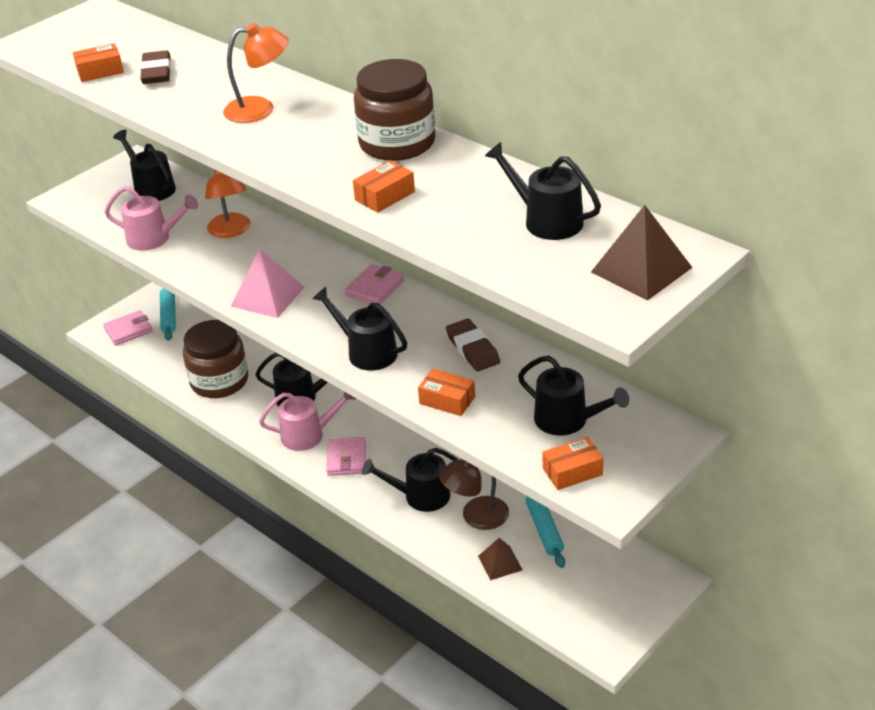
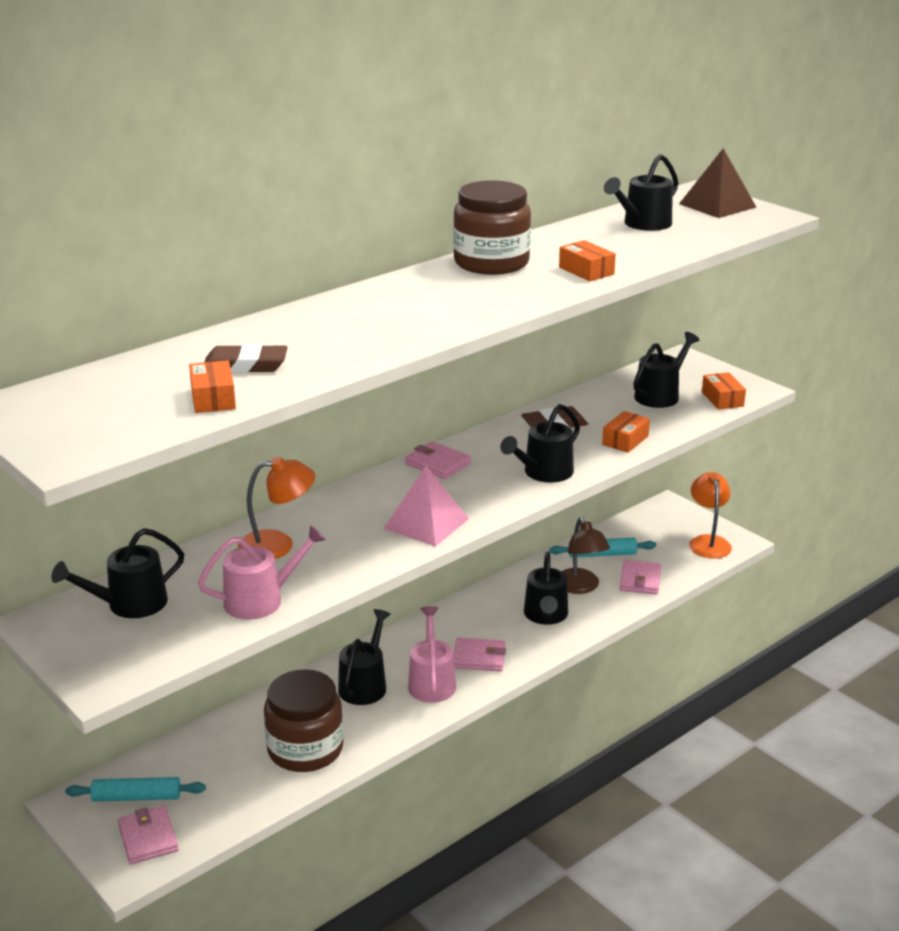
camera: 85 degrees left, 10 degrees down
(154, 238) = (261, 600): pink watering can -> pink watering can turned 45 degrees clockwise
(260, 109) = (383, 314): orange lamp -> orange lamp (708, 542)
(500, 563) = (640, 580): brown pyramid -> pink wallet

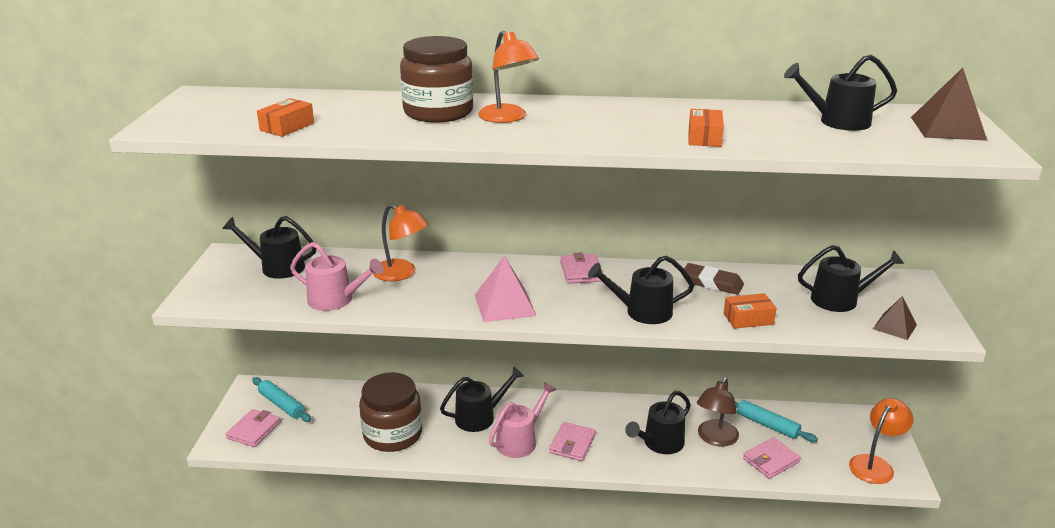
camera: 45 degrees right, 0 degrees up
(245, 365) = (347, 116): brown eraser -> none
(398, 311) = (507, 118): none -> orange lamp
(479, 658) = (572, 444): pink wallet -> pink wallet turned 60 degrees clockwise
(491, 263) = (645, 110): brown jar -> brown jar (438, 112)
(722, 399) = (894, 326): orange box -> brown pyramid

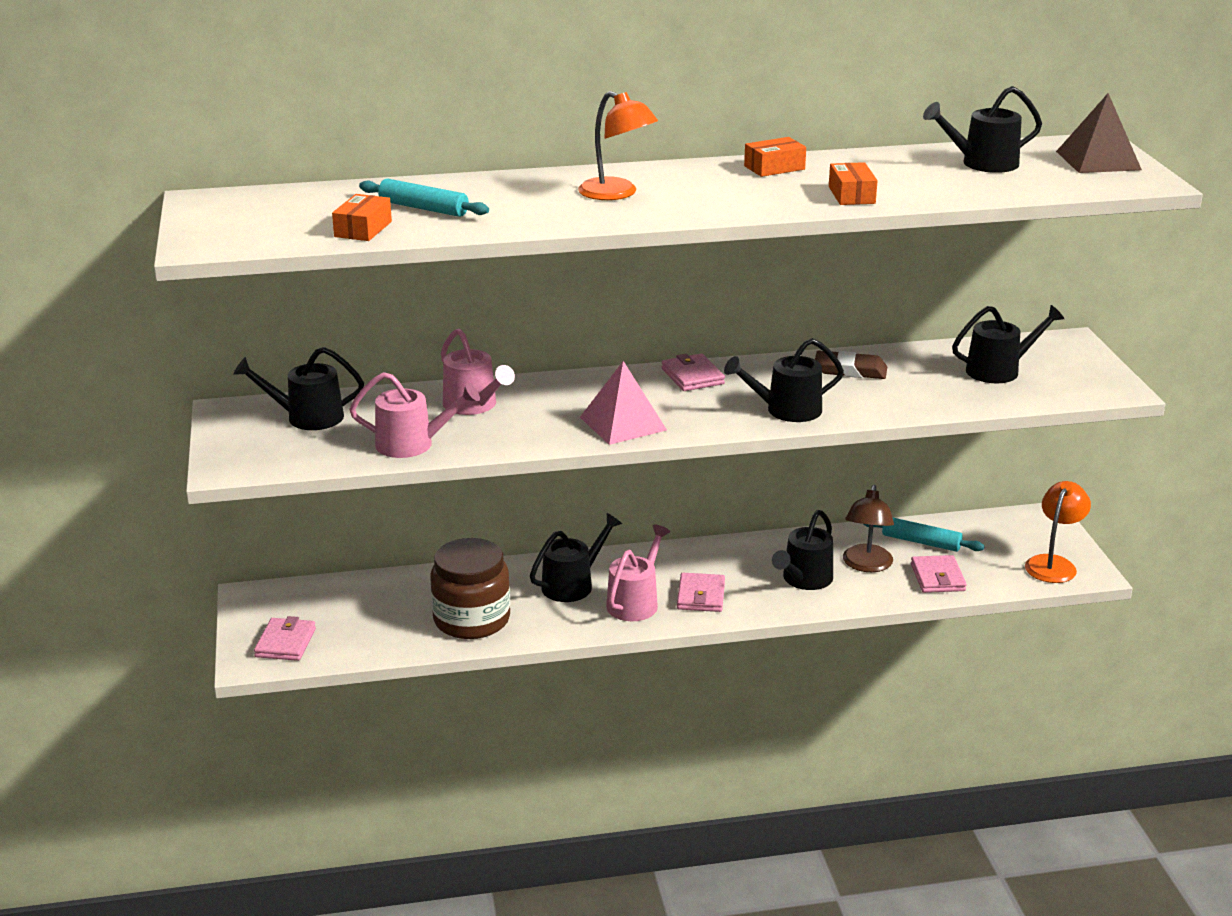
camera: 15 degrees left, 0 degrees up
(281, 405) = (304, 609): turquoise rolling pin -> turquoise rolling pin (423, 208)
(401, 274) = (473, 405): orange lamp -> pink watering can
(438, 112) = (529, 194): brown jar -> none
(748, 319) = (907, 403): orange box -> orange box (774, 168)
(770, 460) = (937, 577): pink wallet -> pink wallet turned 45 degrees counterclockwise
(894, 326) = (1065, 390): brown pyramid -> none

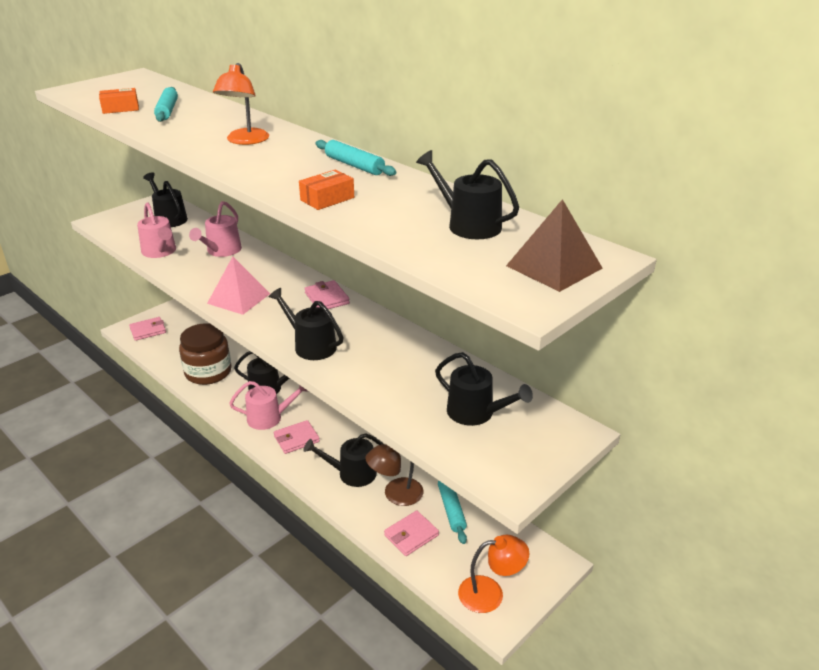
camera: 55 degrees right, 5 degrees up
(692, 376) = (327, 298): pink wallet -> pink wallet turned 60 degrees counterclockwise
(774, 168) = (354, 165): orange box -> turquoise rolling pin
(850, 370) = (400, 349): brown eraser -> none

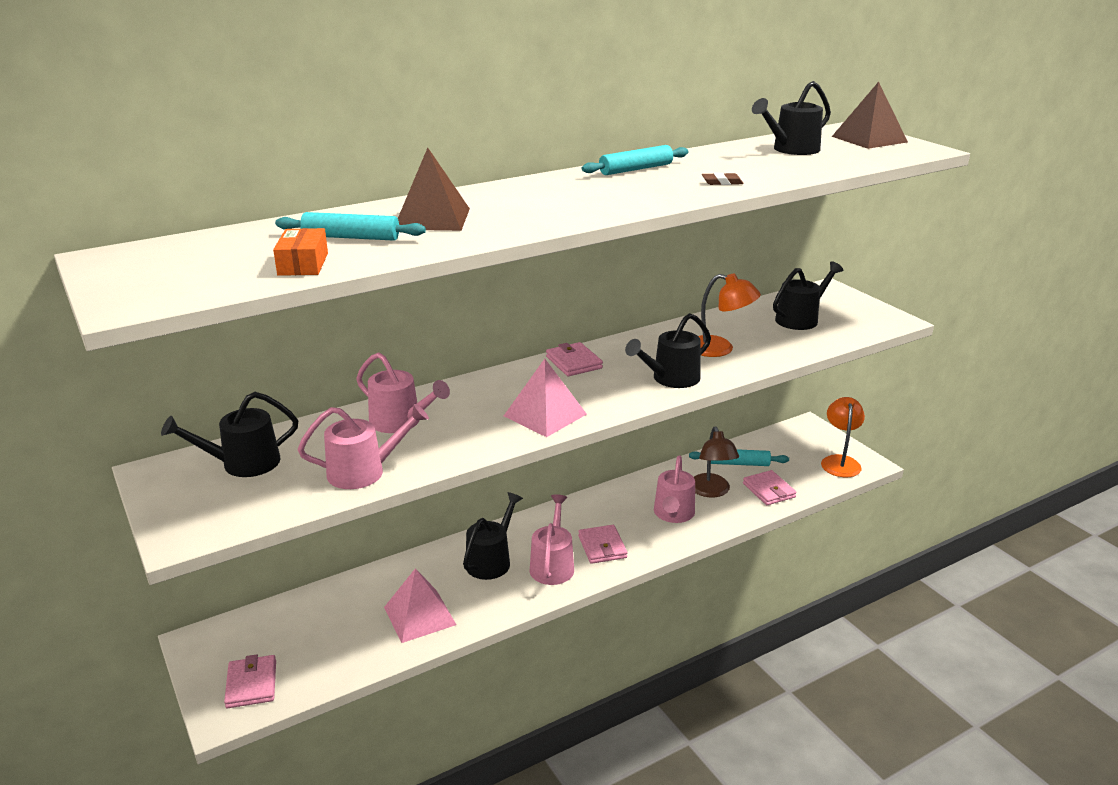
camera: 75 degrees left, 5 degrees down
(206, 122) = (432, 218): none -> brown pyramid
(208, 372) = (420, 615): brown jar -> pink pyramid
(245, 141) = (524, 204): orange lamp -> orange lamp (720, 349)
(327, 199) = (722, 182): orange box -> brown eraser
(327, 298) = (574, 362): pink wallet -> pink wallet turned 75 degrees clockwise
(352, 473) = (673, 514): black watering can -> pink watering can

